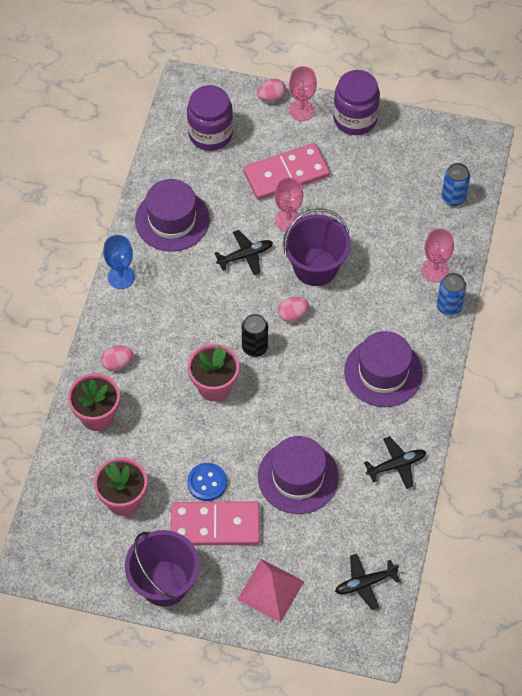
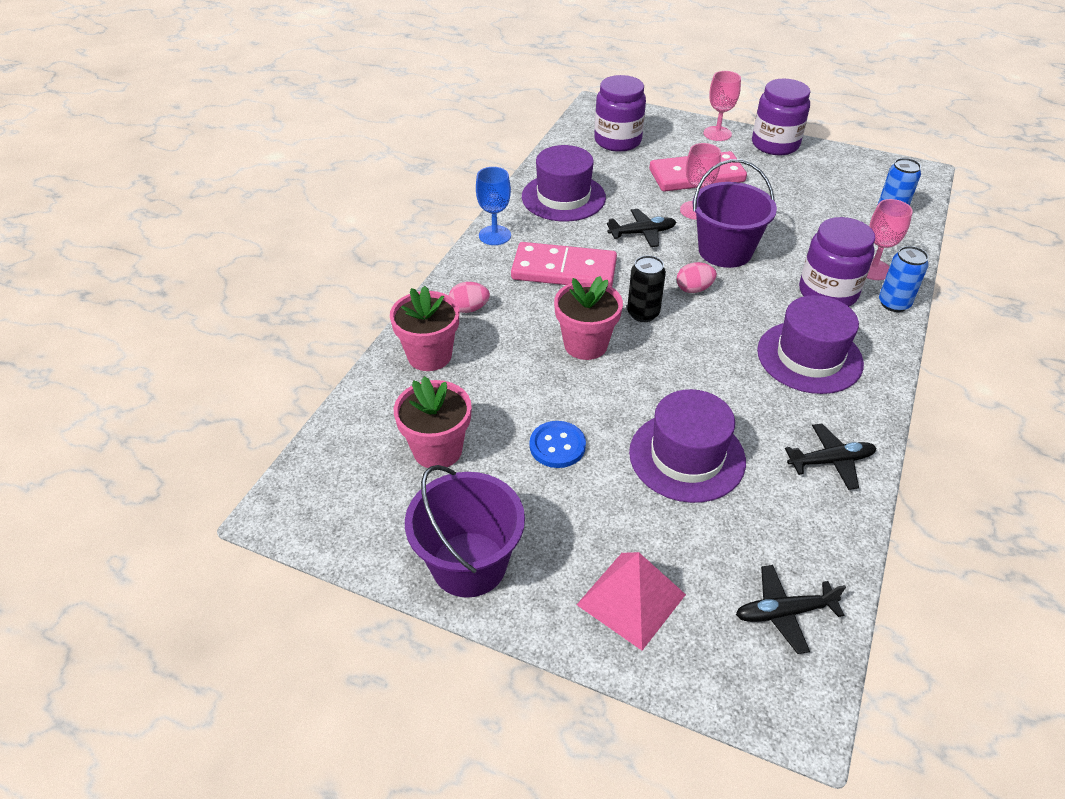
camera: 10 degrees right, 15 degrees down
(215, 525) = (560, 499): pink domino -> pink domino (564, 270)
(271, 97) = (686, 122): pink egg -> none
(398, 302) = (827, 292): none -> purple jar

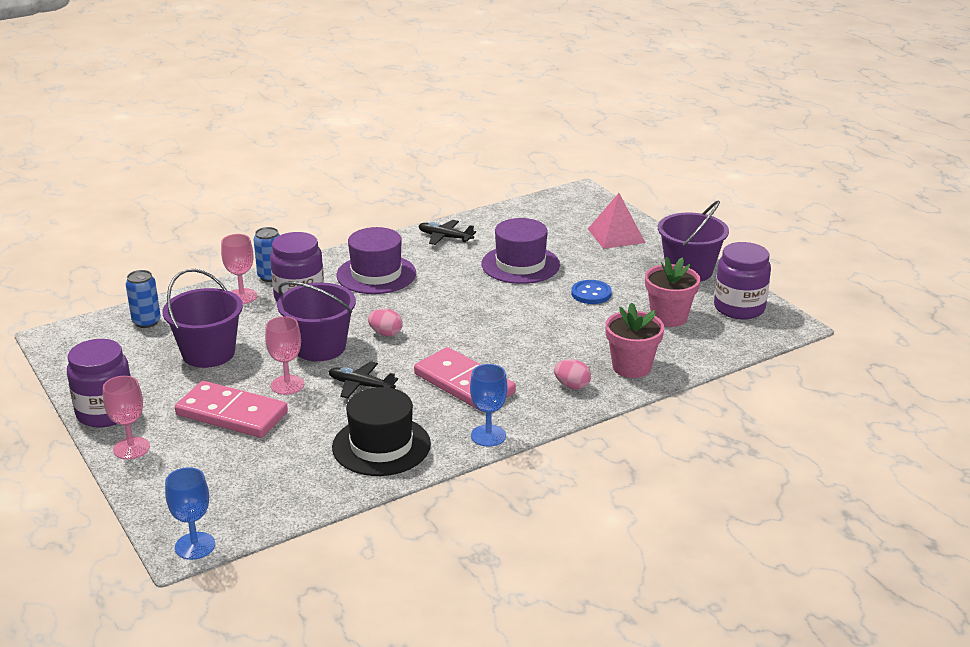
camera: 145 degrees left, 15 degrees down
(563, 197) = (381, 446): purple hat -> black hat
(585, 345) = (511, 332): pink flower pot -> none
(591, 108) = (195, 546): none -> blue goblet
(617, 141) = (238, 486): purple jar -> purple jar (739, 308)
(643, 313) = (445, 334): black can -> none
(784, 612) = (548, 211): black plane -> none
(795, 209) = (208, 353): none -> purple bucket

